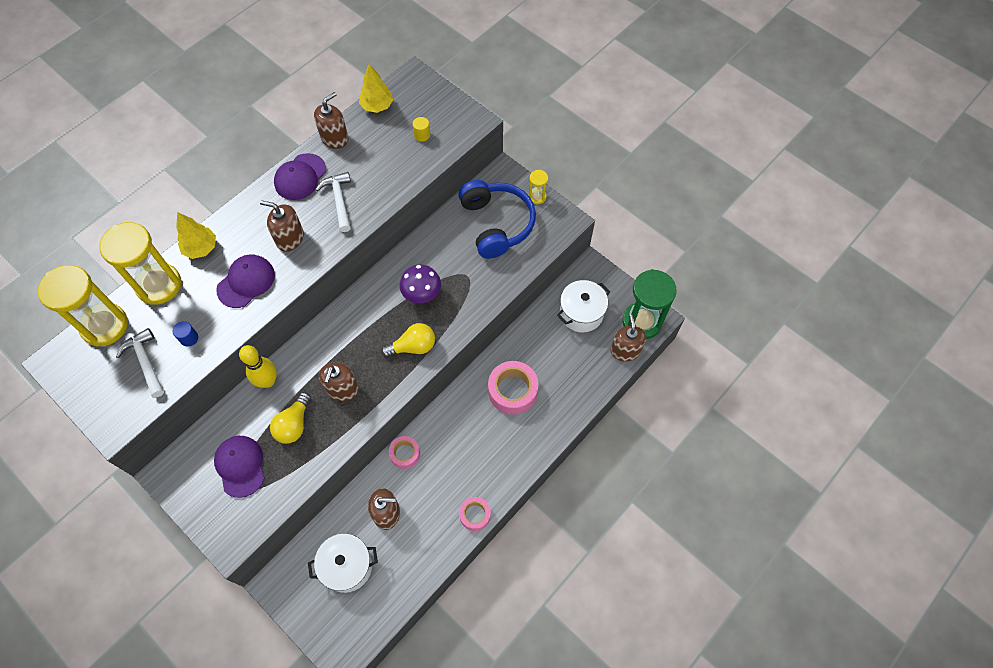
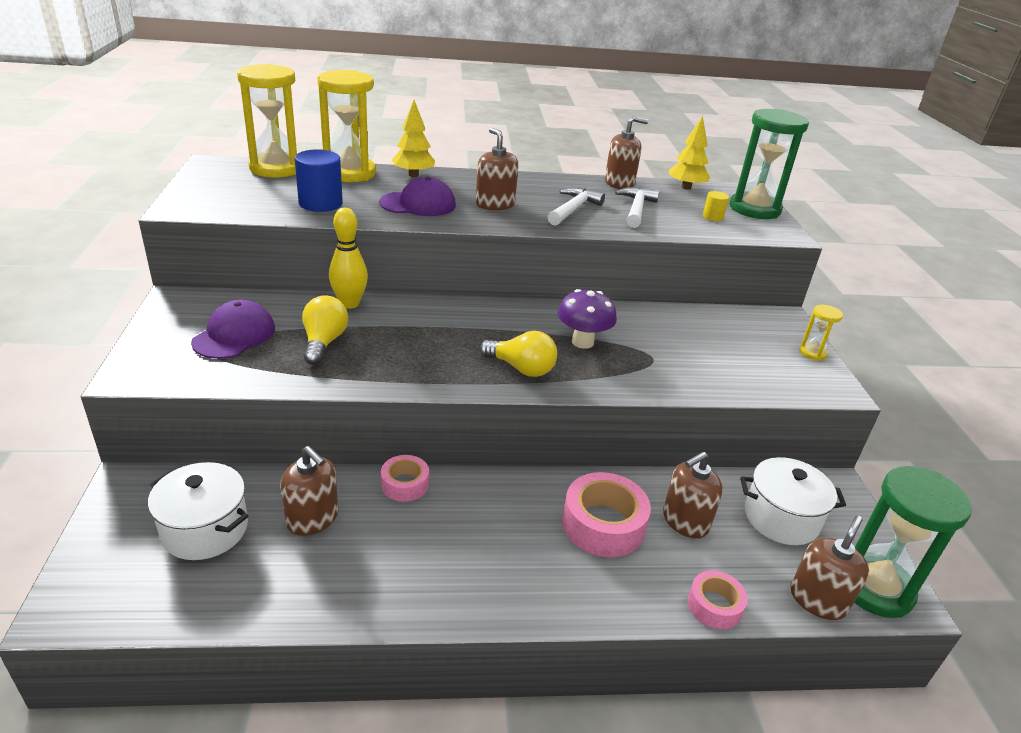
camera: 40 degrees right, 30 degrees down
(145, 362) = (267, 196): white hammer -> white hammer (636, 209)
(189, 338) = (320, 203): blue cylinder -> blue cylinder, size x1.92
(294, 424) = (324, 342): yellow light bulb -> yellow light bulb turned 120 degrees clockwise
(300, 177) = (556, 185): purple cap -> none
(342, 389) = (405, 350): brown soap dispenser -> brown soap dispenser (685, 521)
(437, 101) = (754, 209): none -> green hourglass
(475, 515) = (403, 608): pink tape -> pink tape (714, 606)
(496, 224) = (735, 344): blue headphones -> none

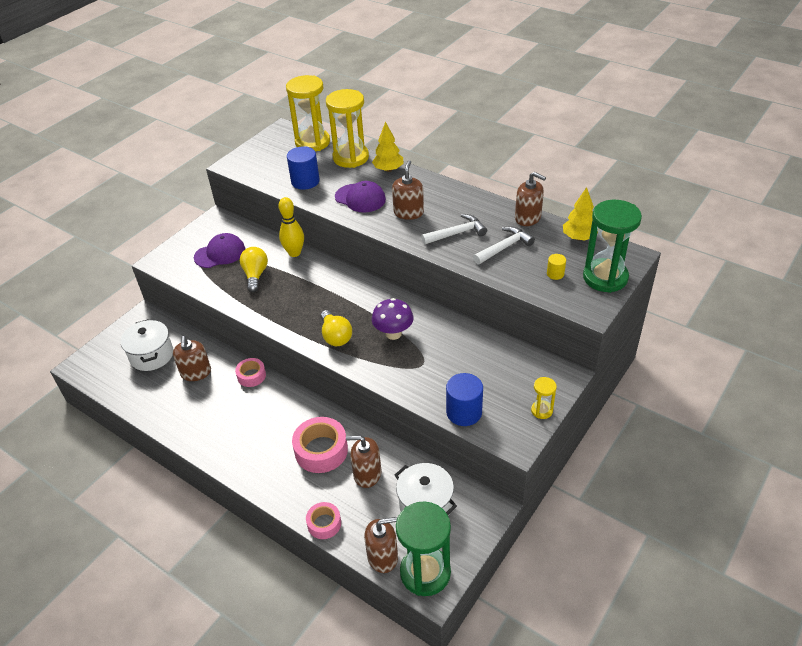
camera: 45 degrees right, 10 degrees up
(324, 342) = (255, 275): yellow light bulb -> yellow light bulb turned 45 degrees counterclockwise
(755, 384) = (464, 412): none -> blue cylinder

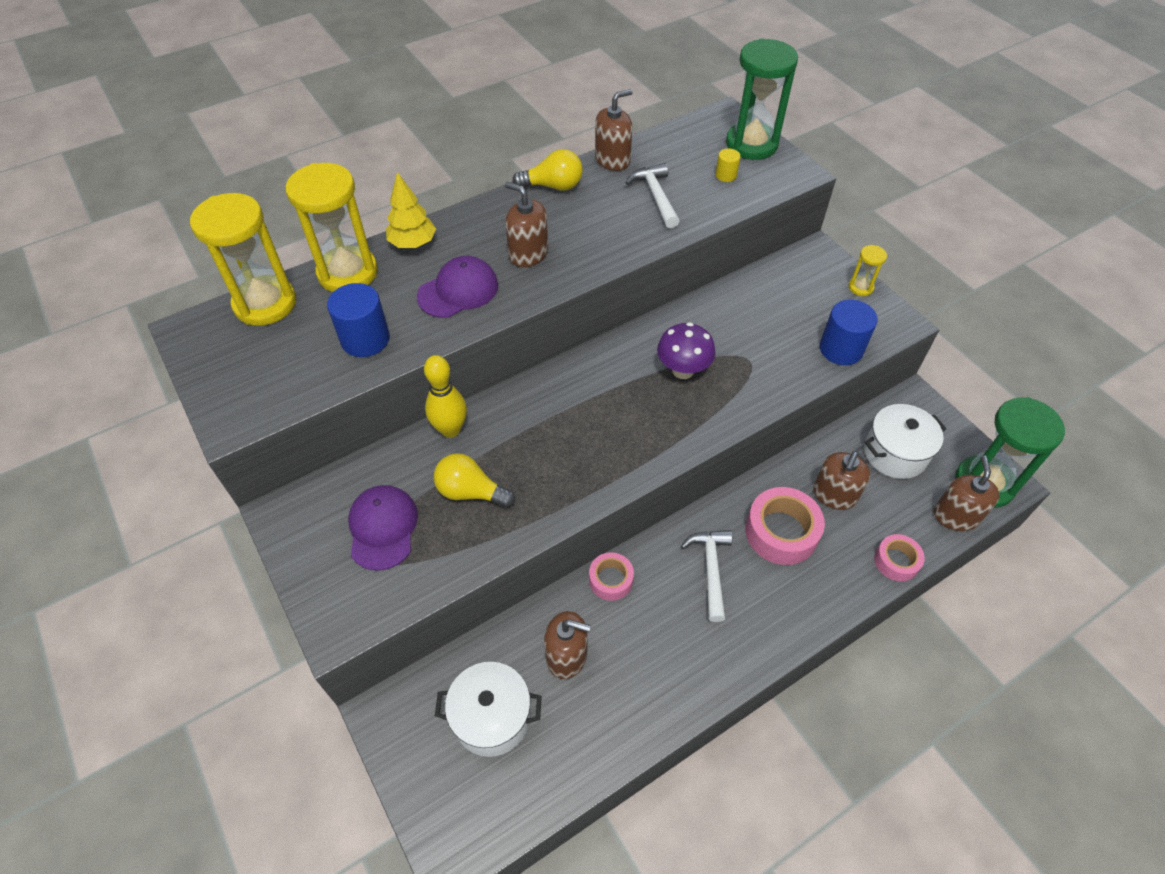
camera: 70 degrees left, 10 degrees up
(335, 336) = (658, 430): yellow light bulb -> yellow light bulb (553, 186)
(457, 233) = (602, 225): white hammer -> white hammer (710, 569)
(579, 238) = (674, 137): yellow tree -> none

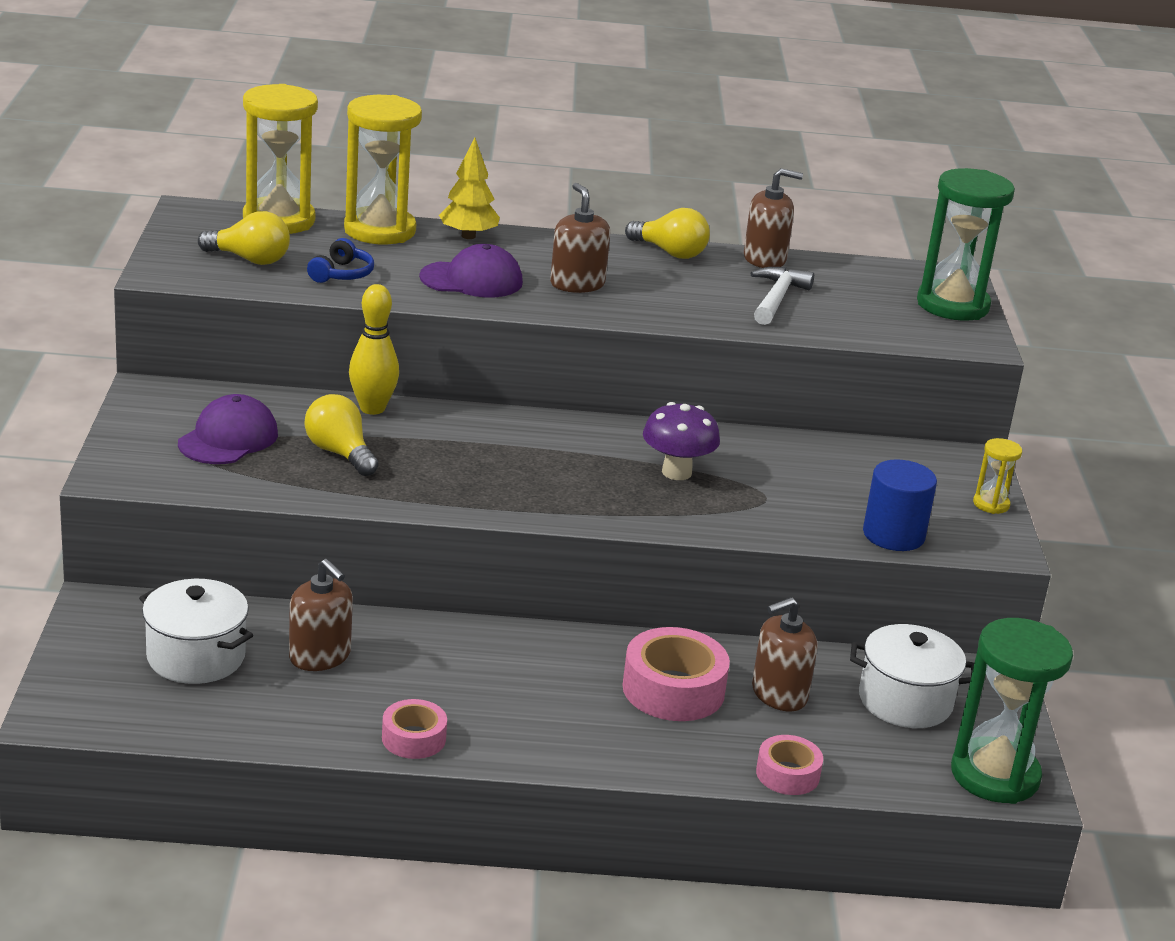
camera: 30 degrees right, 25 degrees down
(284, 363) = (250, 259): none -> yellow light bulb
(365, 339) = (341, 274): blue cylinder -> blue headphones
(610, 580) = (432, 631): pink tape -> pink tape (413, 738)
(710, 569) = (553, 676): white hammer -> none
(726, 175) = (884, 314): yellow cylinder -> none
(955, 516) = (917, 780): brown soap dispenser -> none

